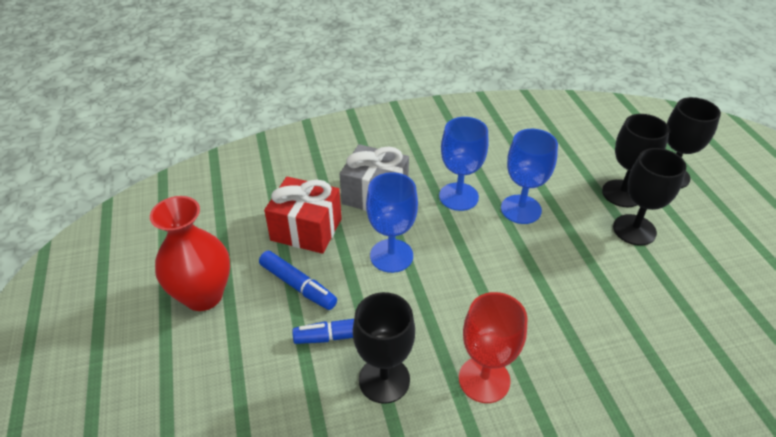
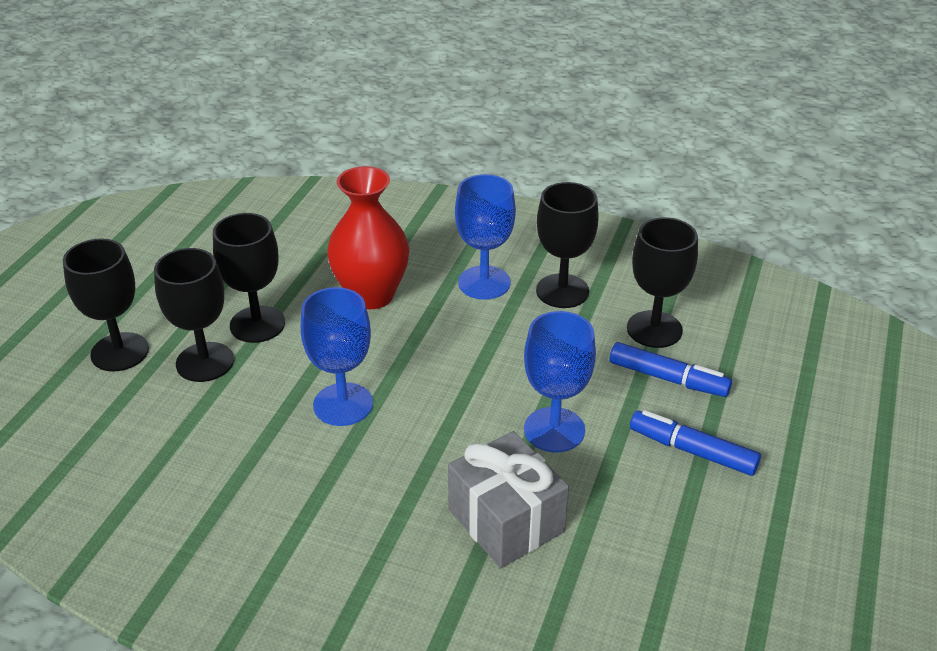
camera: 145 degrees left, 5 degrees down
(203, 295) = (820, 495): red vase -> red vase (371, 295)
(298, 285) = (692, 451): blue marker -> blue marker turned 45 degrees counterclockwise
(306, 229) = (640, 518): red gift -> none
(458, 196) = (397, 459): blue goblet -> blue goblet (484, 283)
(484, 379) = (562, 291): red goblet -> black goblet

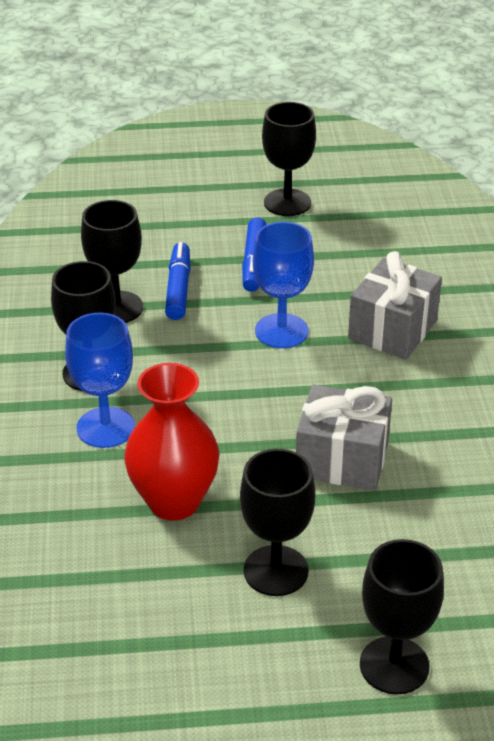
camera: 115 degrees left, 0 degrees up
(205, 362) = (358, 584): black goblet -> black goblet (287, 203)
(343, 404) = (342, 459): blue goblet -> grey gift

